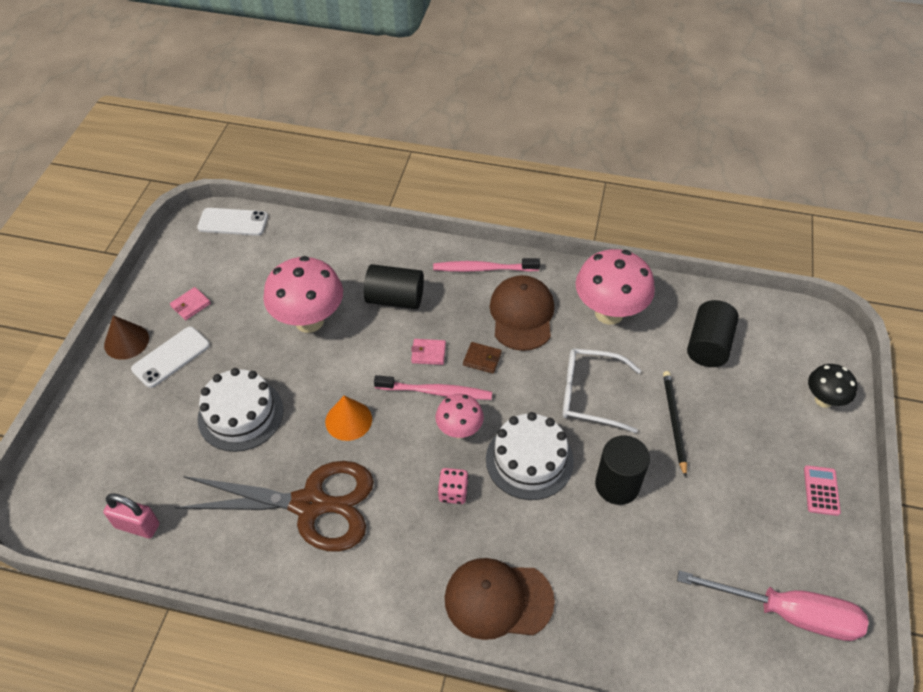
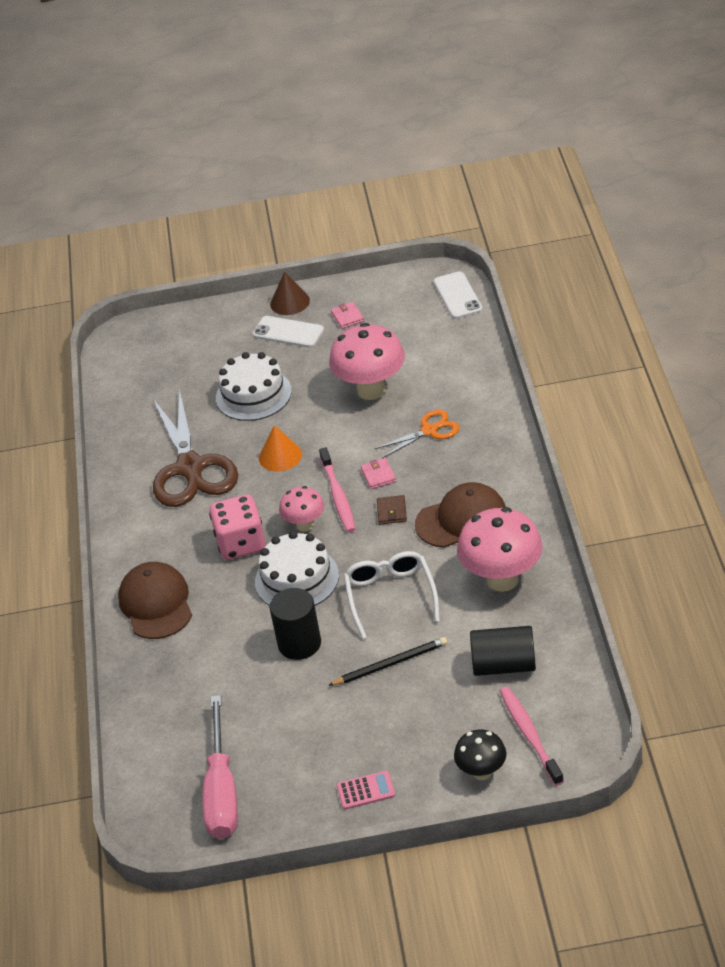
camera: 75 degrees right, 10 degrees down
(137, 525) = (131, 389): pink padlock -> none
(190, 305) = (347, 317): pink wallet -> pink wallet turned 45 degrees clockwise
(395, 299) = (429, 431): black cylinder -> orange scissors
(453, 492) = (241, 543): pink dice -> pink dice, size x1.82
(483, 269) = (505, 473): pink toothbrush -> pink toothbrush (529, 734)

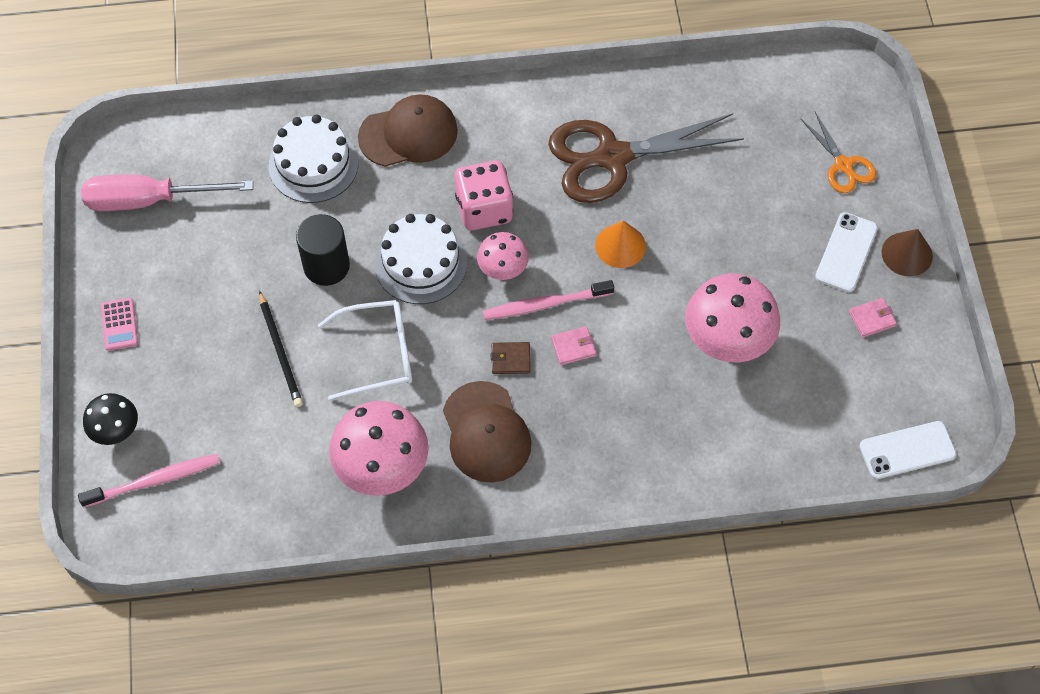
camera: 85 degrees right, 20 degrees up
(253, 395) = (732, 217): white cake -> white cake (313, 164)
(429, 431) = (644, 405): orange scissors -> orange scissors (843, 165)
(504, 665) = (255, 462): black cylinder -> none

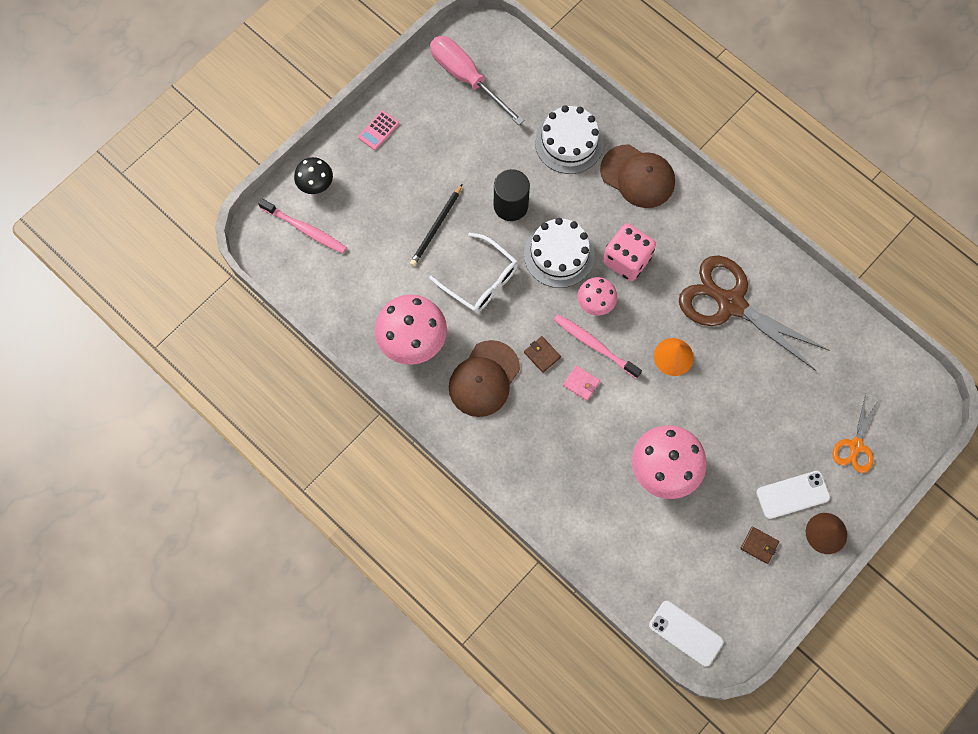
camera: 50 degrees right, 10 degrees up
(872, 319) = (759, 545): pink wallet -> brown wallet

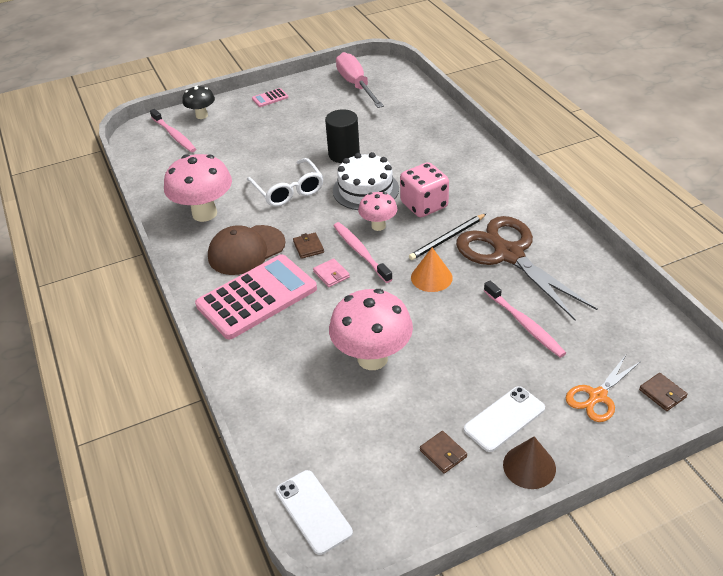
camera: 25 degrees right, 30 degrees down
(436, 227) = (275, 154): black pencil -> black pencil (447, 238)
(527, 435) = (257, 297): none -> pink calculator
(569, 142) = (415, 130): white cake -> none
(637, 176) = (463, 159): brown cap -> none
(774, 387) = (525, 324): none -> pink toothbrush
(792, 495) = (504, 419): white phone -> white phone turned 45 degrees counterclockwise
(903, 425) = (662, 393): none -> brown wallet

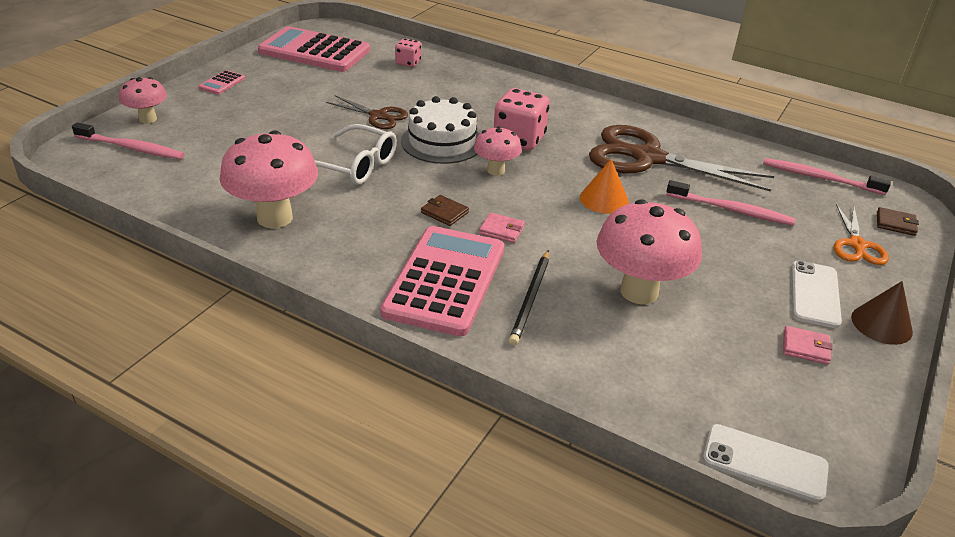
camera: 40 degrees left, 5 degrees down
(202, 115) = (148, 119): black mushroom -> pink mushroom
(246, 250) = (375, 238): brown cap -> none
(344, 154) = (378, 116): black cylinder -> brown scissors
(356, 85) = (314, 51): pink screwdriver -> pink calculator
(360, 252) = (506, 199): pink toothbrush -> pink toothbrush (819, 178)
(413, 112) = (408, 63): none -> pink dice
(443, 453) = (805, 347): brown wallet -> pink wallet
(447, 238) = (577, 161): black pencil -> black pencil (530, 299)

